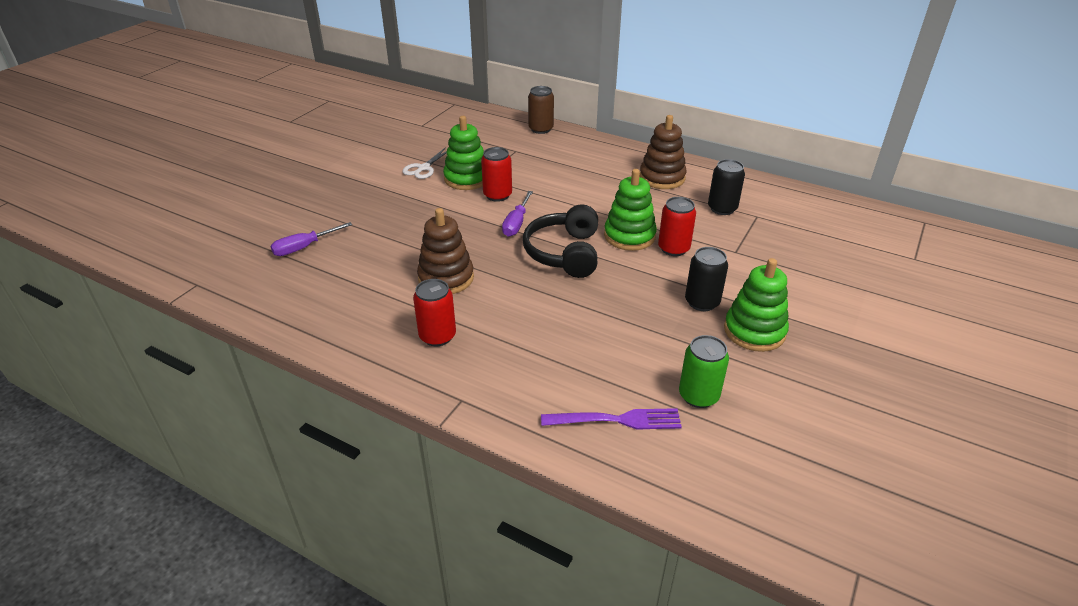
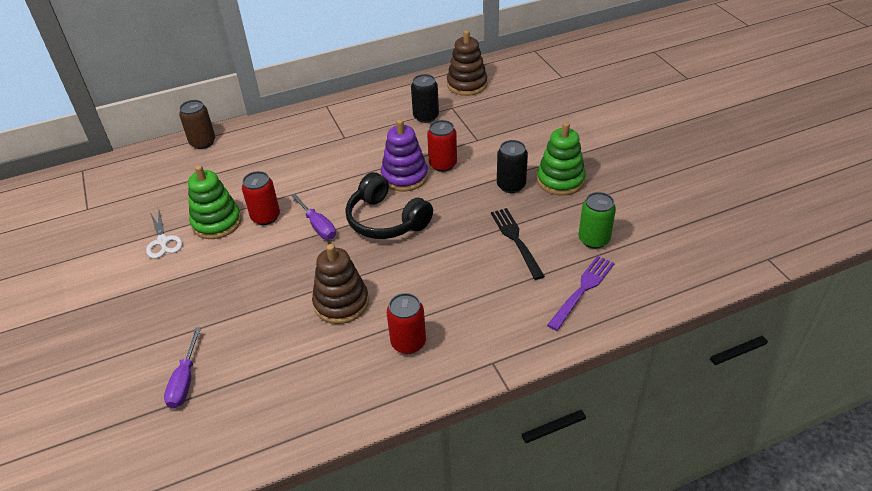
camera: 50 degrees left, 5 degrees up
(629, 236) = (404, 176): green stacking toy -> purple stacking toy
(631, 341) = (516, 240): none -> black fork
(662, 178) = (356, 121): brown stacking toy -> brown stacking toy (467, 84)

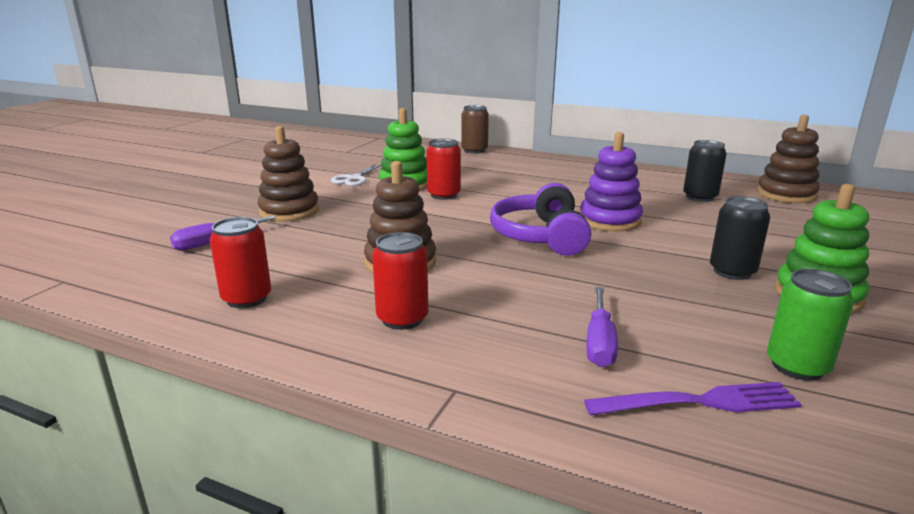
camera: 45 degrees right, 20 degrees down
(179, 312) = (289, 211): none -> brown stacking toy
(318, 226) = (473, 215): purple screwdriver -> purple screwdriver (599, 342)
(386, 220) = (540, 236): black headphones -> purple headphones
(443, 164) = (667, 228): red can -> red can (246, 298)
(516, 240) = (667, 312): black fork -> none

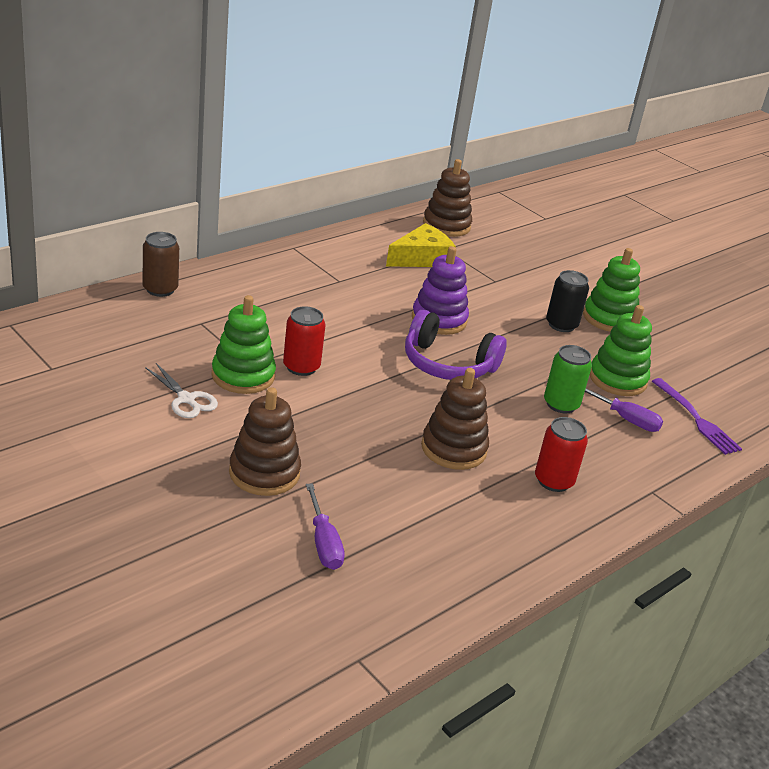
camera: 70 degrees left, 10 degrees up
(246, 298) = (474, 547): red can -> none
(683, 323) = (617, 379): none -> green stacking toy
(699, 402) = (696, 419): purple fork -> purple fork turned 135 degrees clockwise
(700, 197) = (421, 258): black can -> yellow cheese
(797, 366) = (678, 372): green can -> green can (561, 404)

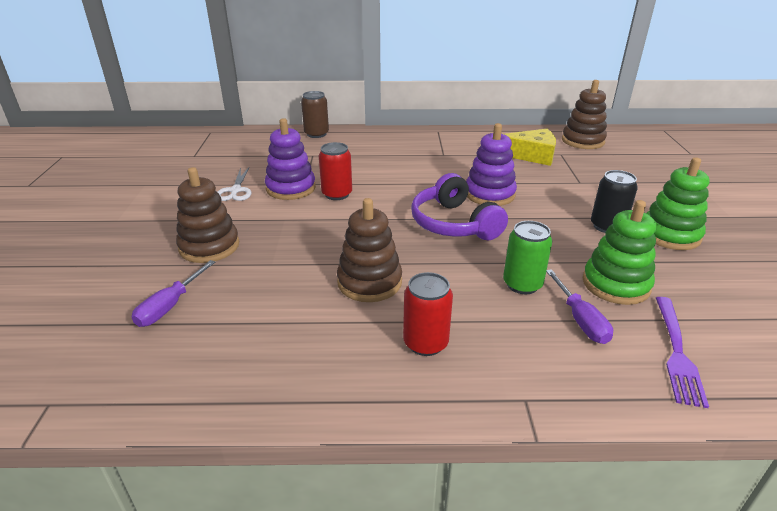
camera: 45 degrees right, 0 degrees up
(243, 376) = (291, 188): green stacking toy -> purple stacking toy

